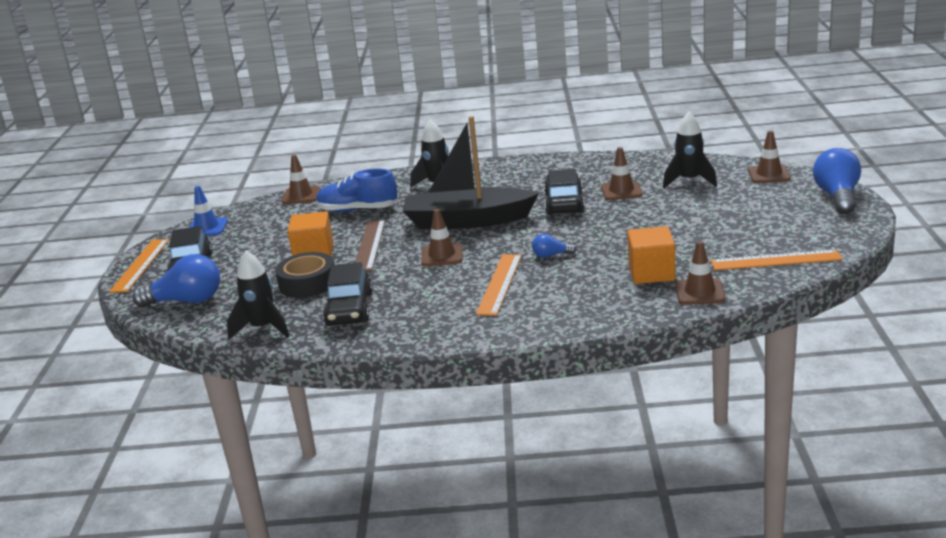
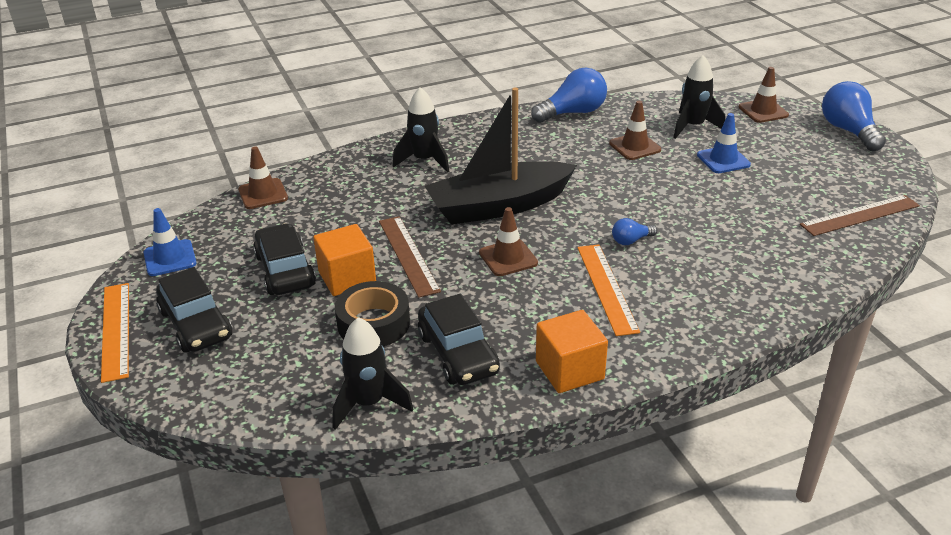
camera: 25 degrees left, 10 degrees up
(186, 301) = (228, 378): blue light bulb -> blue light bulb (573, 113)
(357, 210) = (353, 206): blue shoe -> none
(564, 203) = (587, 169): black car -> black car (285, 270)
(651, 273) = (755, 249): orange cube -> orange cube (569, 370)
(691, 208) = (723, 160): none -> blue traffic cone
(700, 292) = (823, 266): brown traffic cone -> none
(775, 260) = (860, 215): orange ruler -> brown ruler

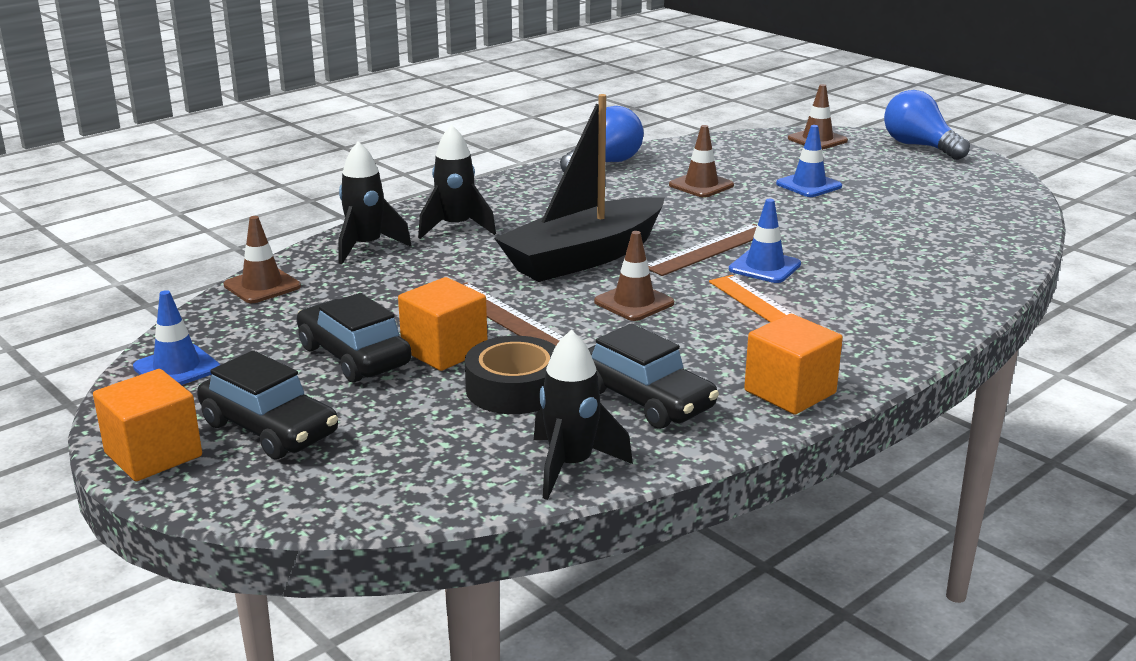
camera: 20 degrees left, 10 degrees down
(116, 330) = (153, 454): orange ruler -> orange cube
(631, 240) = (764, 267): blue light bulb -> blue traffic cone
(693, 127) = (752, 161): black rocket -> black rocket (366, 247)
(860, 215) = (988, 213): brown ruler -> brown ruler (709, 249)

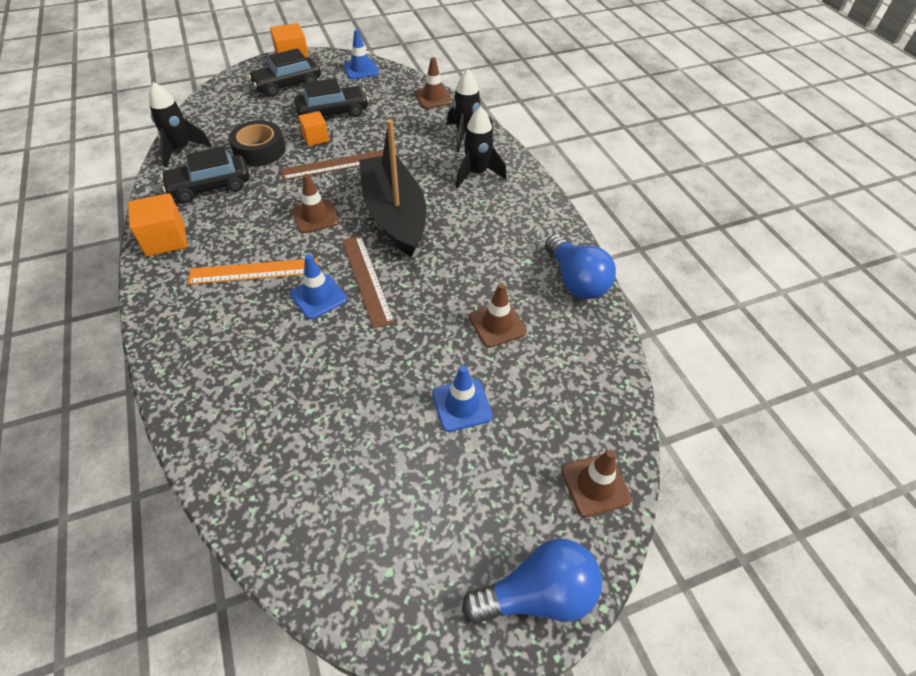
camera: 110 degrees right, 25 degrees up
(444, 351) = (315, 138): orange cube -> orange cube, size x0.65

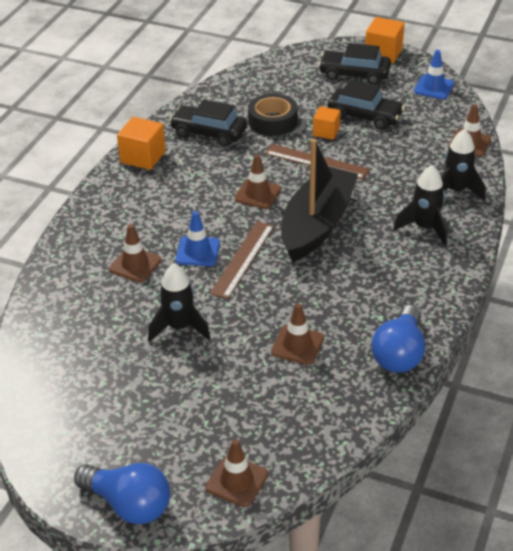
camera: 45 degrees right, 10 degrees down
(181, 150) = (218, 94): black rocket -> black rocket (179, 328)
(254, 271) = (175, 210): orange ruler -> none
(271, 345) = (135, 265): none -> brown traffic cone
(462, 405) = (210, 377): blue traffic cone -> none

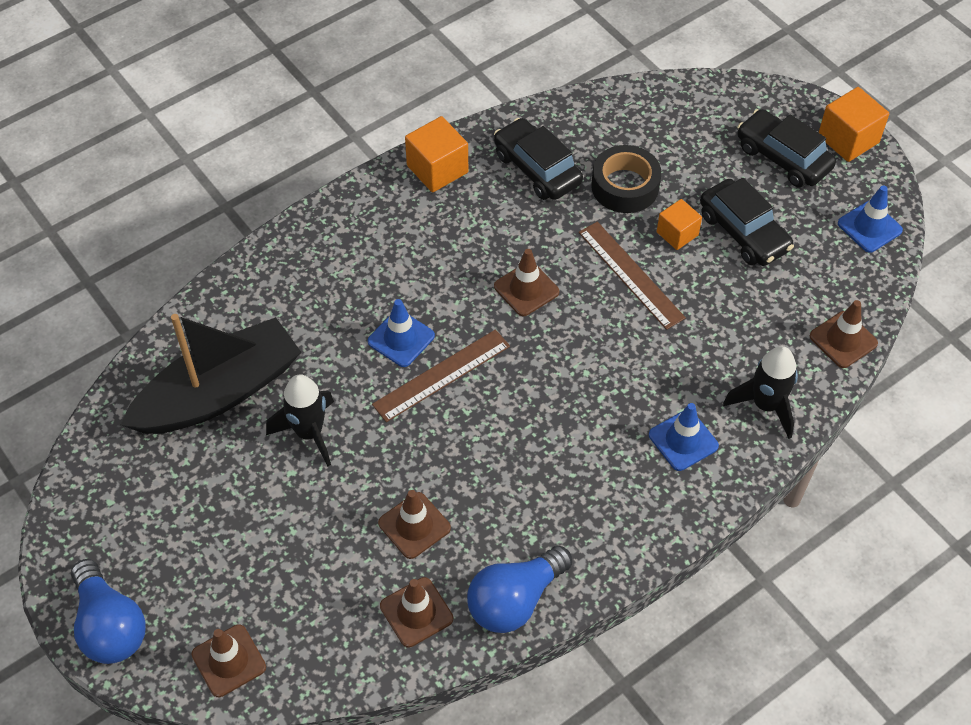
camera: 30 degrees right, 15 degrees up
(135, 265) = (323, 322): brown traffic cone -> brown traffic cone (416, 612)
(317, 224) = (561, 369): black boat -> black boat (219, 393)
(425, 228) = (683, 440): black rocket -> blue traffic cone

